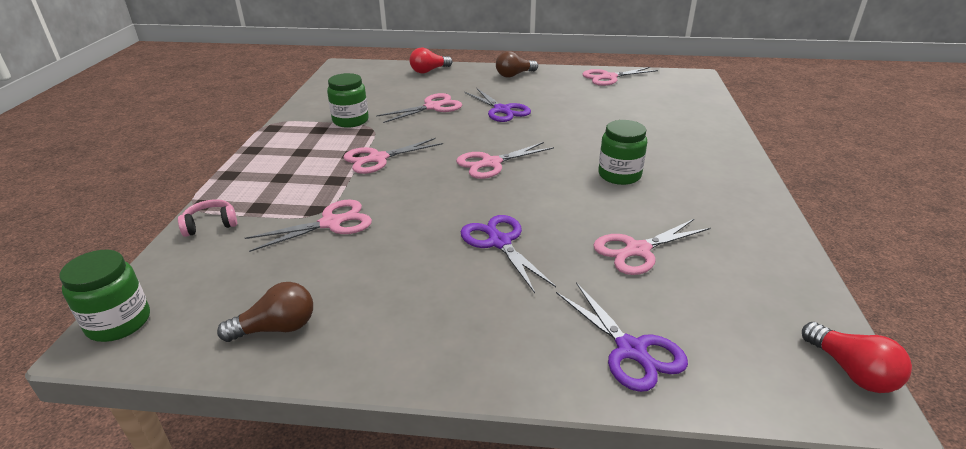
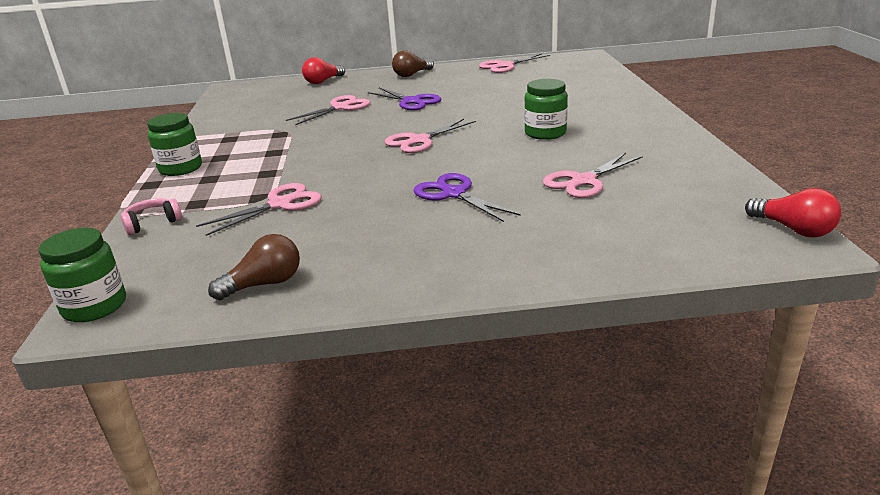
camera: 10 degrees left, 5 degrees down
(350, 121) = (260, 128): green jar -> green jar (180, 168)
(378, 158) = (303, 152): pink scissors -> none
(631, 350) = (605, 246): purple scissors -> none

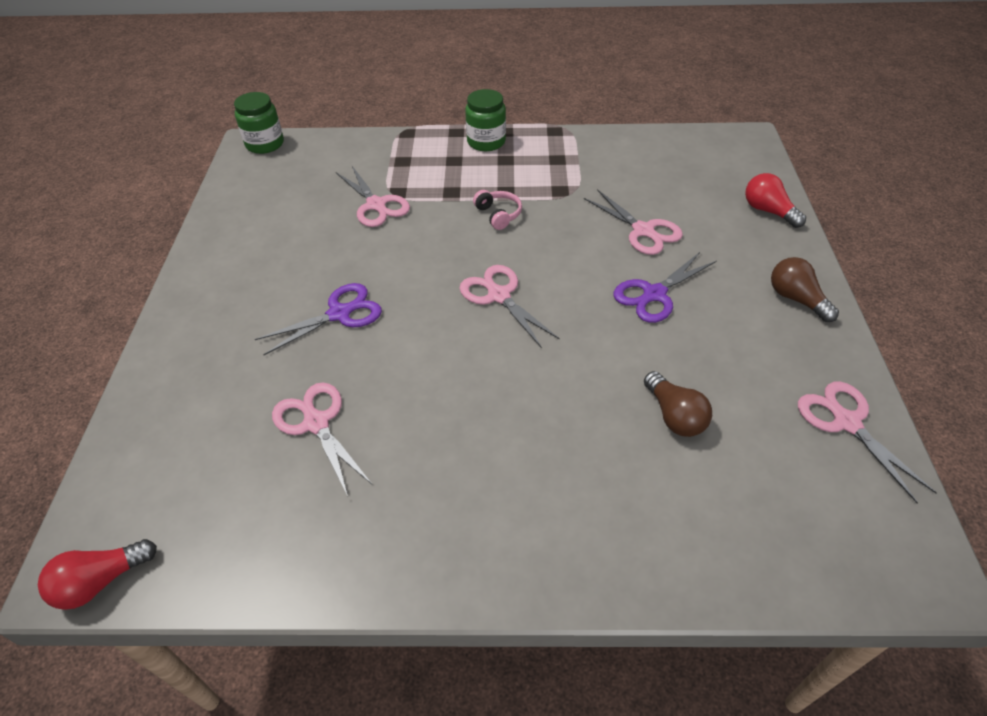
camera: 95 degrees right, 20 degrees up
(152, 223) = (376, 145): pink headphones -> pink headphones (498, 215)
(264, 284) = (245, 208): brown light bulb -> brown light bulb (674, 416)
(545, 133) = (482, 417): green jar -> none

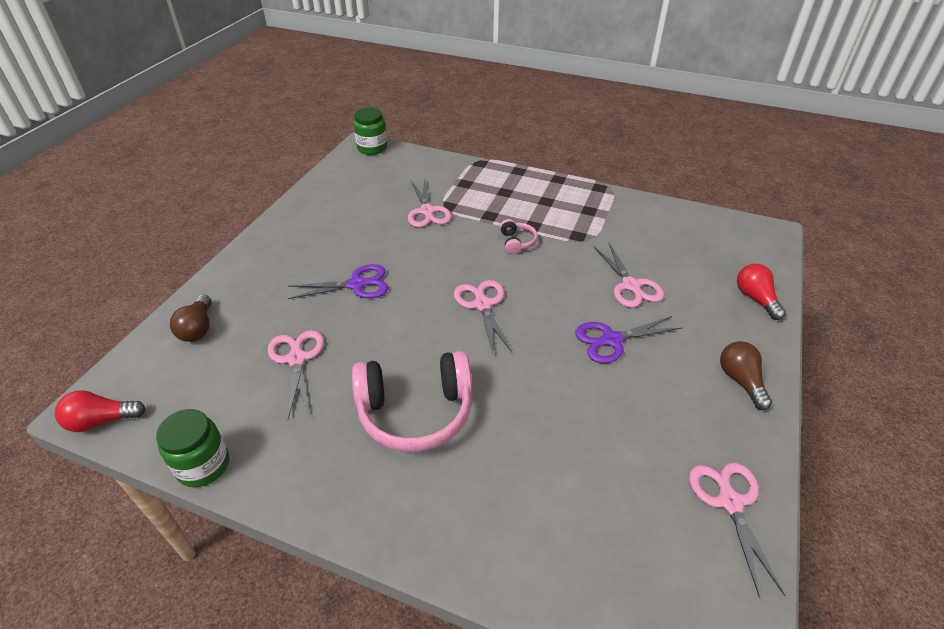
camera: 20 degrees right, 5 degrees down
(486, 142) = (538, 183): green jar -> green jar (203, 465)
(490, 437) = (415, 411): none -> pink headphones
(674, 416) = (574, 444): brown light bulb -> brown light bulb (198, 328)

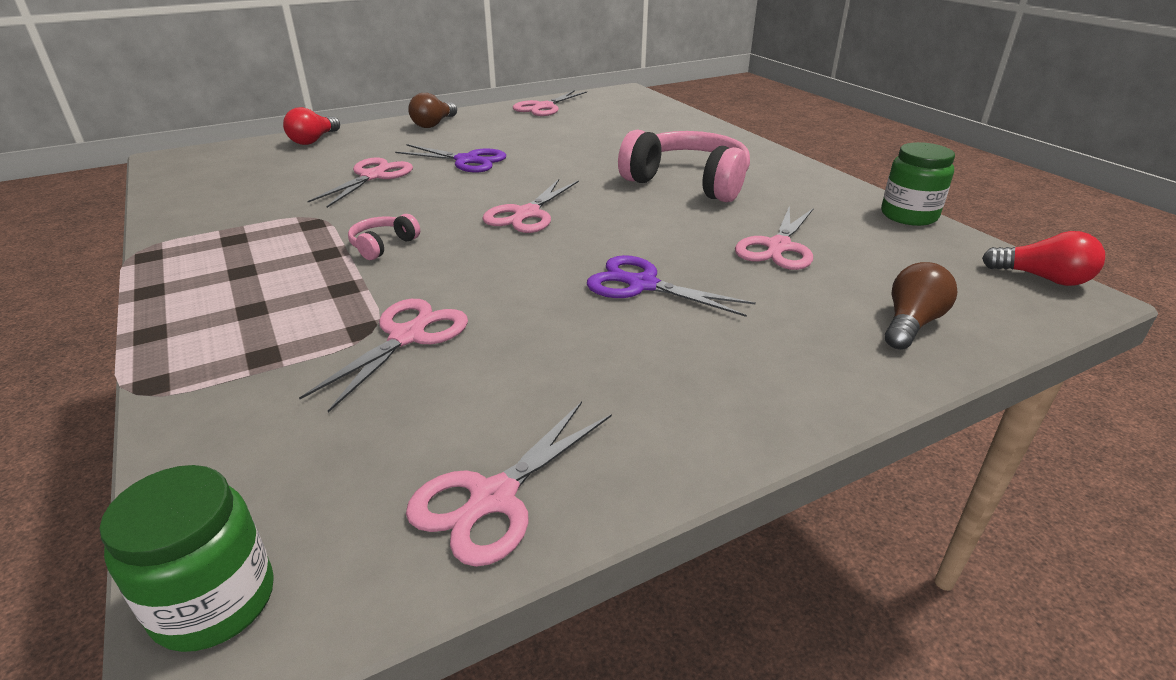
camera: 140 degrees left, 10 degrees down
(330, 187) = (493, 498): none -> pink scissors

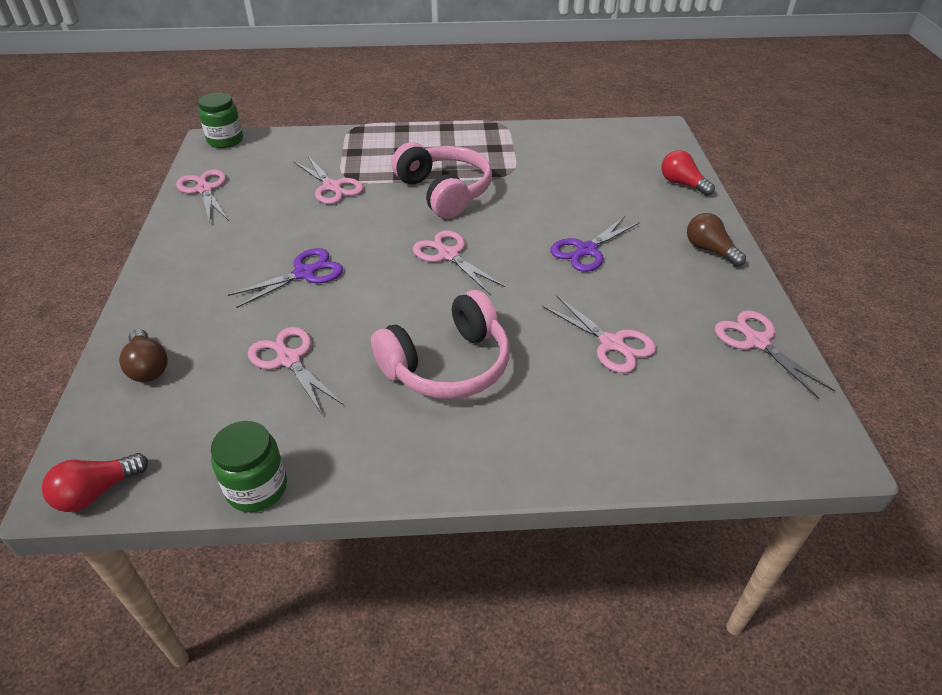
camera: 115 degrees right, 10 degrees up
(373, 176) = (574, 201): pink scissors -> pink scissors (611, 343)
(383, 245) = (444, 192): pink headphones -> pink headphones, size x2.25

